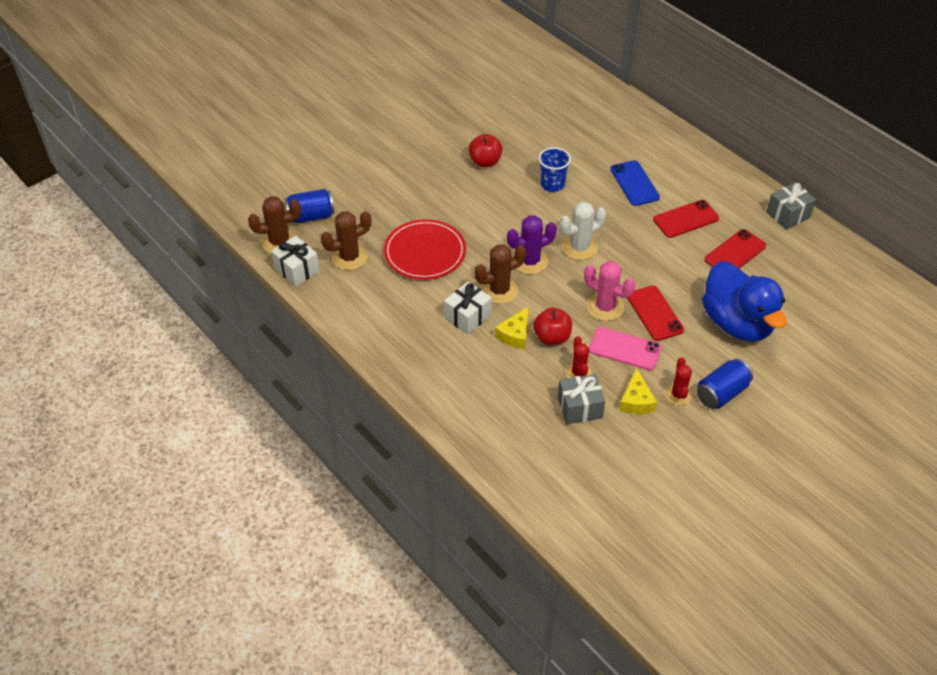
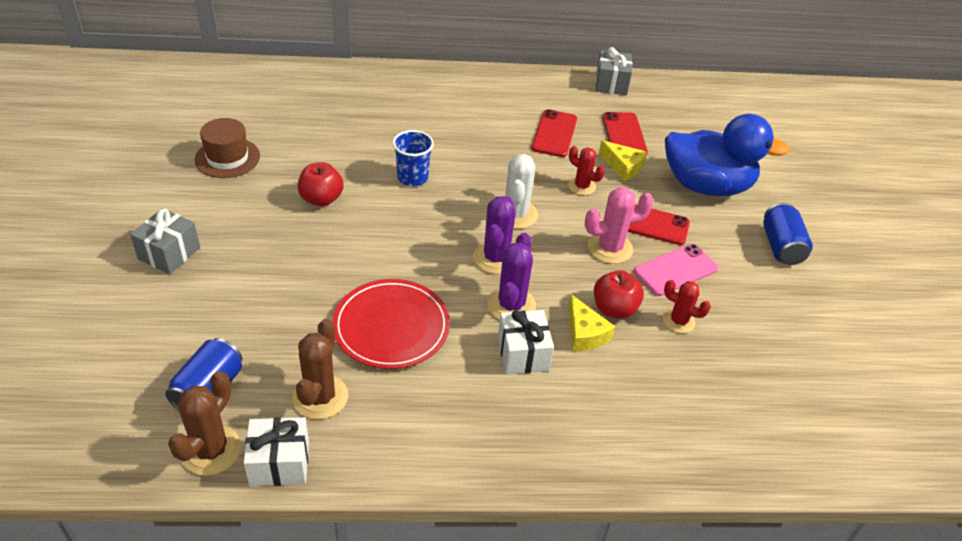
camera: 55 degrees left, 5 degrees down
(469, 105) = (227, 158): none -> brown hat
(499, 290) = (511, 305): brown cactus -> purple cactus
(579, 407) = (725, 350): grey gift -> grey gift (169, 253)
(634, 183) = (476, 132): blue phone -> none
(636, 400) = (747, 305): yellow cheese -> yellow cheese (623, 167)
(678, 394) = (761, 273): red cactus -> red cactus (581, 186)

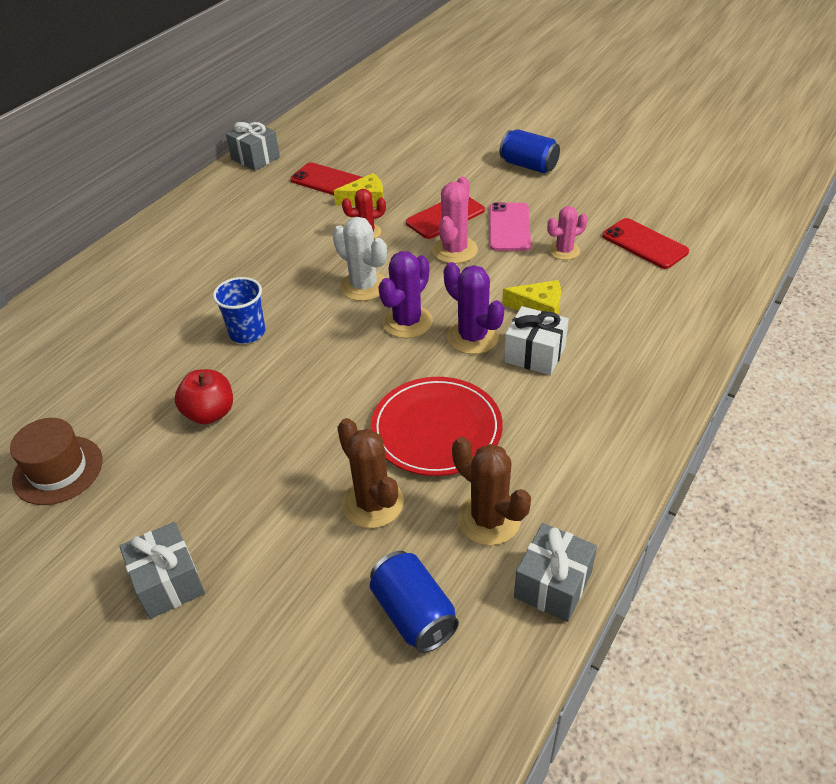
camera: 50 degrees left, 0 degrees up
(211, 450) = (500, 641): brown cactus -> brown cactus (372, 503)
(279, 463) = (553, 585): white gift -> grey gift
(496, 258) = (407, 322): purple cactus -> purple cactus turned 75 degrees clockwise
(554, 134) = (283, 218): red phone -> red phone (644, 244)
(614, 309) = (525, 279): red apple -> none
(678, 321) = (564, 251): red cactus -> pink cactus
(706, 186) = (431, 168): blue duck -> none

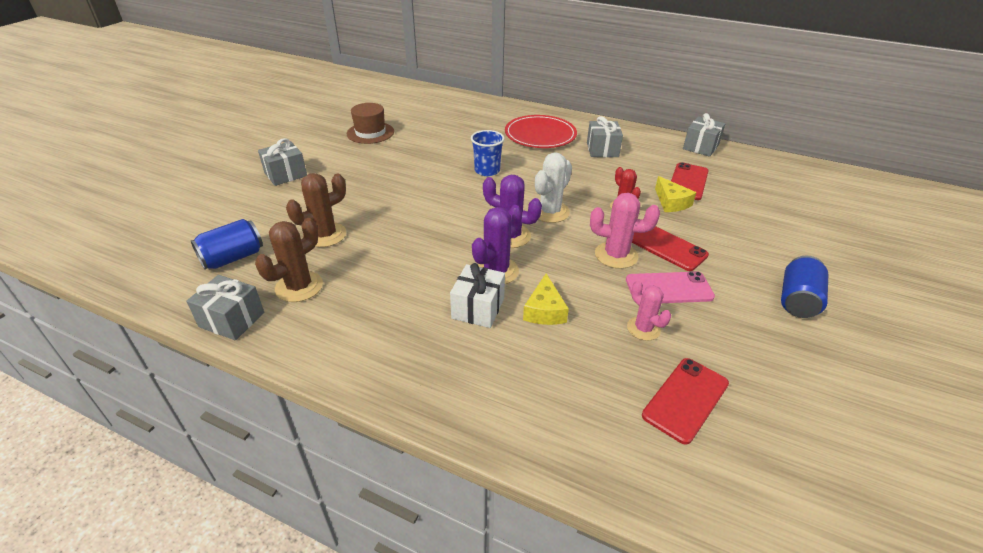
camera: 80 degrees right, 5 degrees down
(210, 413) = (410, 168): red apple -> none
(231, 228) = (602, 150): none -> grey gift
(436, 429) = (390, 258): red plate -> red plate (540, 135)

